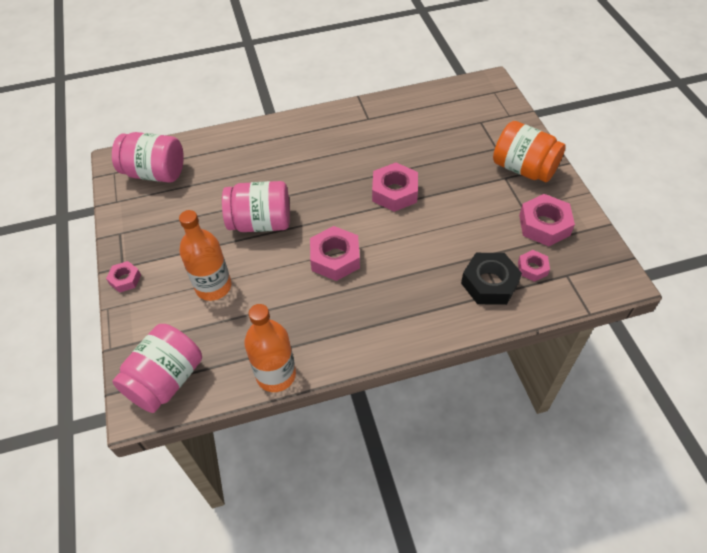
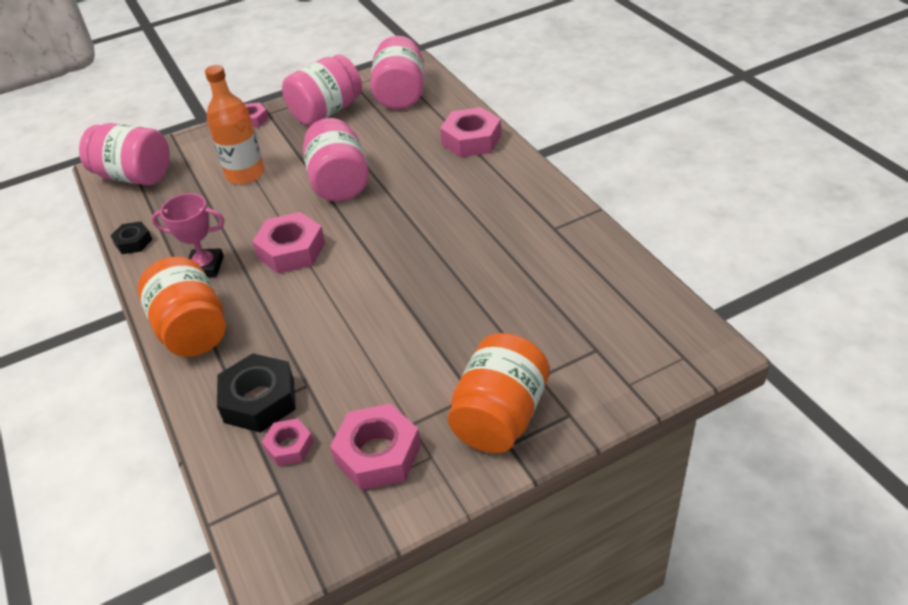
camera: 80 degrees right, 10 degrees down
(149, 223) = (326, 112): none -> pink jar
(276, 375) = (133, 242): orange bottle -> black nut
(333, 317) = (205, 266): none -> pink trophy
(394, 192) = (412, 280): pink nut -> pink nut (471, 140)
(407, 325) = (192, 330): none -> orange jar

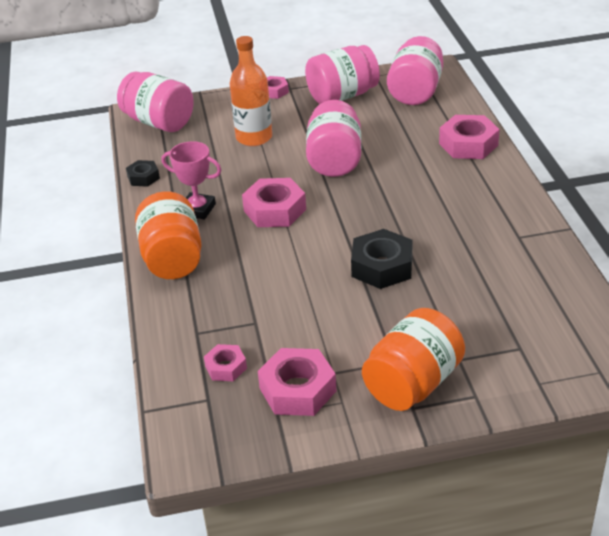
camera: 15 degrees right, 5 degrees down
(259, 400) = (212, 326): black nut -> black nut (382, 266)

